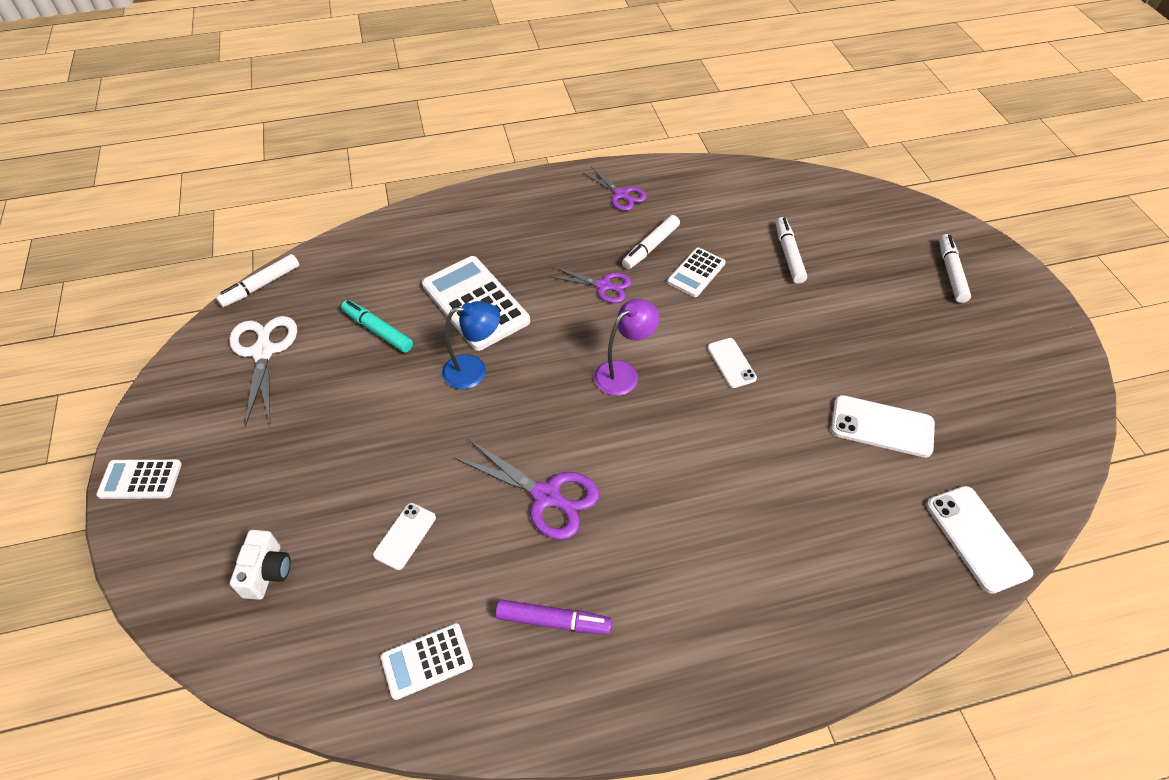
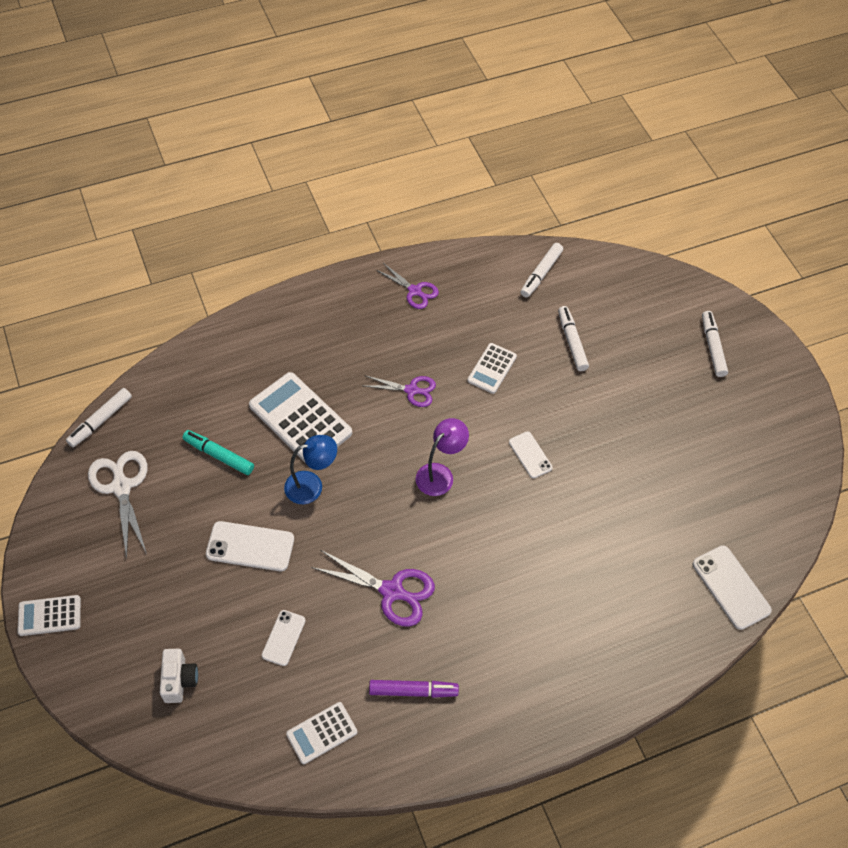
camera: 10 degrees left, 5 degrees up
(650, 247) = (448, 346): white marker -> white marker (541, 274)
(882, 426) = (656, 500): white phone -> white phone (250, 546)

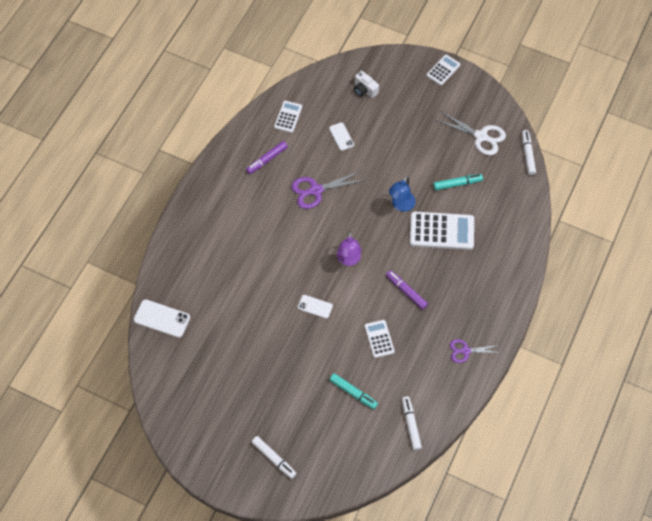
camera: 140 degrees right, 5 degrees up
(250, 546) = (396, 158): white phone -> none
(412, 390) = (406, 291): purple scissors -> purple marker
(571, 342) = (353, 393): white marker -> turquoise marker

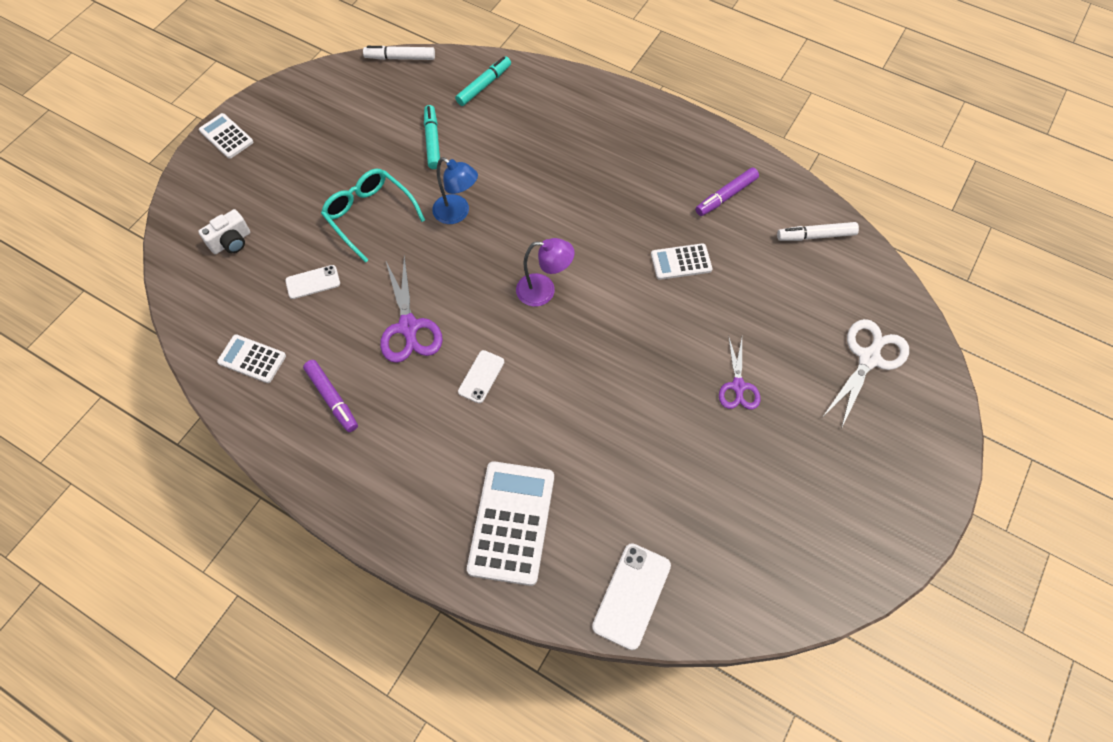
camera: 85 degrees left, 0 degrees up
(274, 458) = (883, 421): white marker -> none
(315, 306) = (622, 344): white phone -> white phone (481, 377)
(353, 393) = (769, 303): turquoise marker -> turquoise marker (484, 85)
(393, 157) = (369, 215): none -> turquoise glasses
(406, 291) = (604, 221): purple marker -> purple marker (726, 196)
(441, 231) = (509, 168): white calculator -> white calculator (511, 522)
(465, 351) = (702, 161): purple scissors -> purple scissors (738, 386)
(481, 136) = (358, 105): white scissors -> white scissors (869, 358)

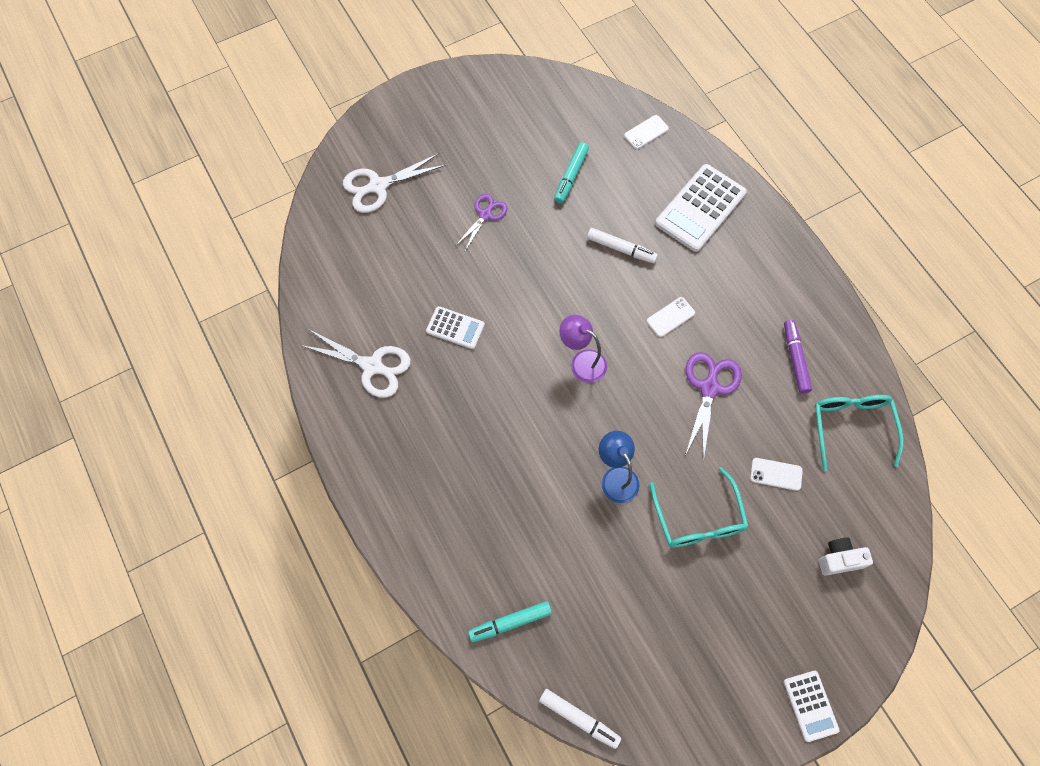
camera: 150 degrees left, 5 degrees up
(252, 359) = (851, 426): white calculator -> turquoise glasses
(432, 141) = (599, 576): turquoise marker -> turquoise marker (571, 176)
(631, 595) = (646, 132): white phone -> white phone, size x0.63
(726, 196) = (372, 366): purple marker -> white scissors
(815, 236) = (331, 293): white marker -> white marker (621, 249)

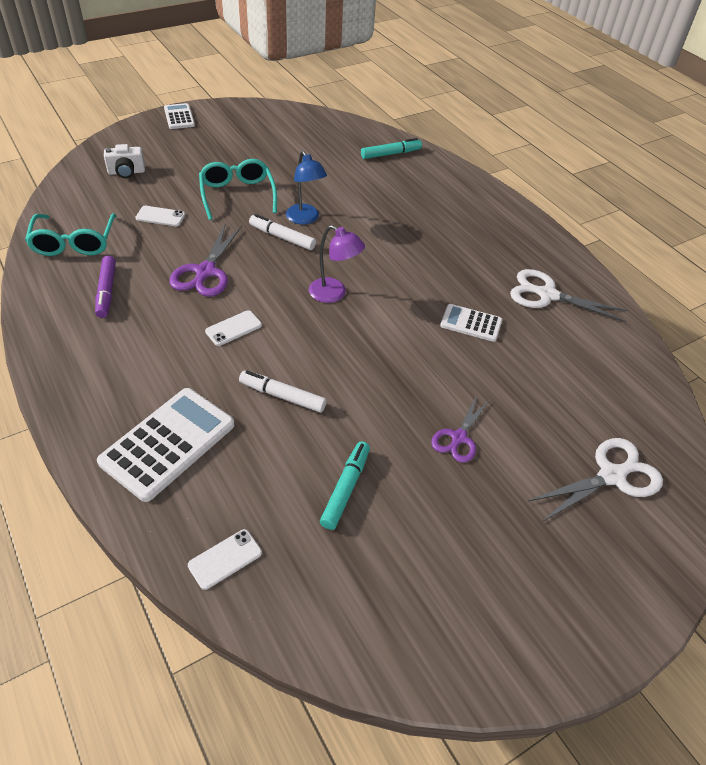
camera: 175 degrees right, 20 degrees down
(579, 718) = (340, 118): white marker -> white marker (282, 237)

